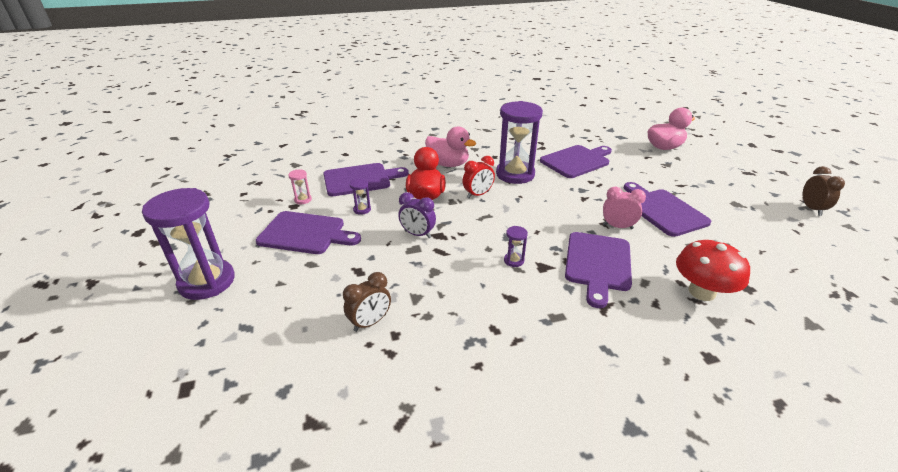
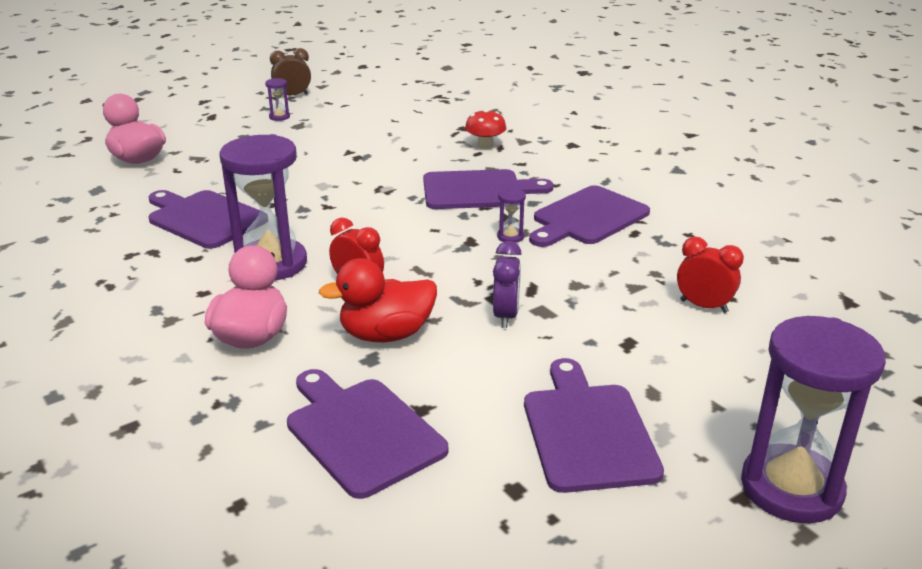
camera: 110 degrees left, 5 degrees down
(303, 200) = (484, 485): pink hourglass -> none
(362, 209) = (473, 392): purple hourglass -> purple hourglass (279, 117)
(370, 322) = (703, 306): brown clock -> red clock
(617, 226) = (390, 183): pink clock -> none
(663, 210) = (335, 160): purple cutting board -> purple cutting board (587, 217)
(701, 292) = (485, 145): red mushroom -> red mushroom, size x0.63

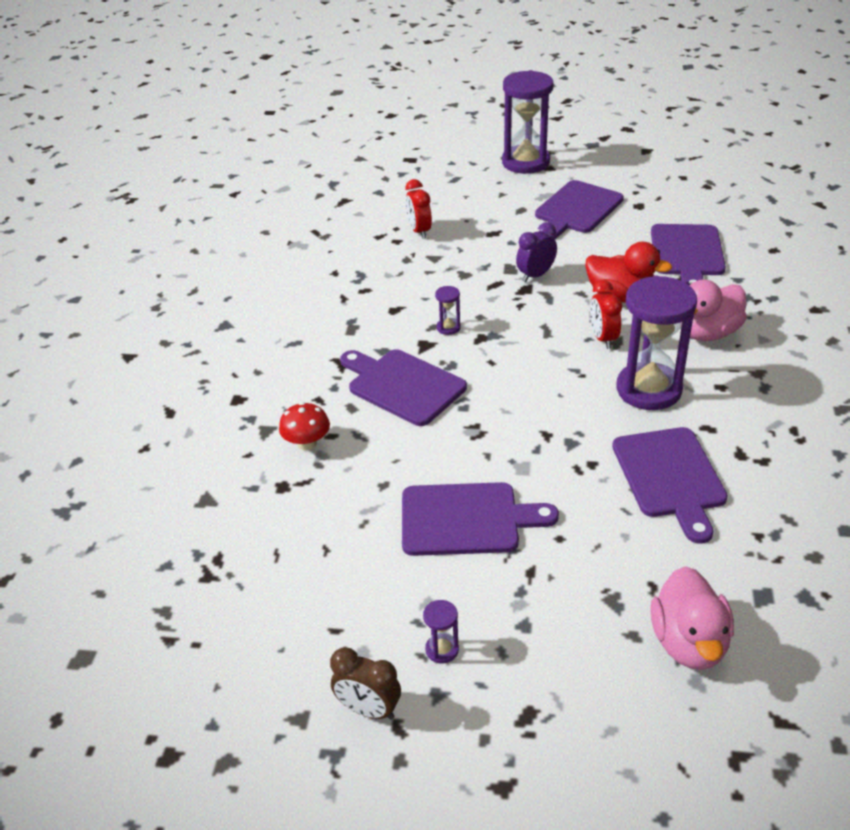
camera: 135 degrees left, 10 degrees up
(587, 217) = (370, 317): purple cutting board -> purple cutting board (466, 519)

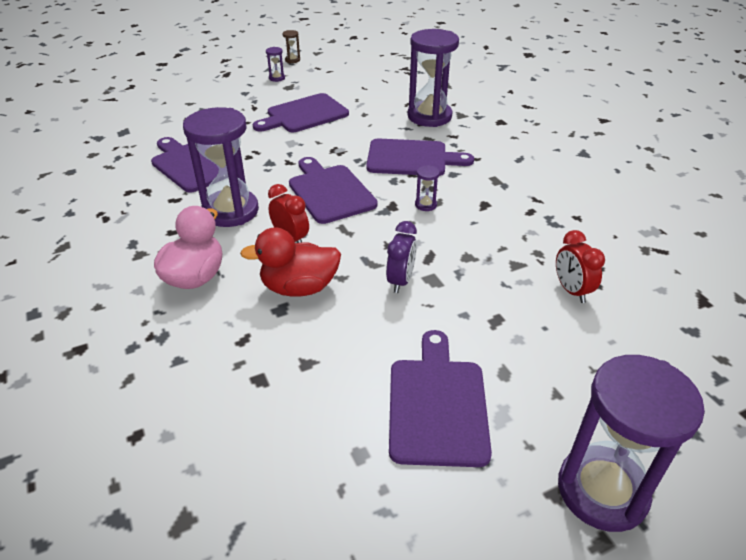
camera: 145 degrees right, 0 degrees up
(307, 443) = (429, 116): red mushroom -> purple hourglass
(368, 710) = (292, 60): brown clock -> brown hourglass
(419, 231) = (571, 291): red clock -> red clock turned 150 degrees counterclockwise
(687, 253) = (252, 379): purple cutting board -> purple cutting board (330, 192)
(689, 643) = (160, 108): pink duck -> none

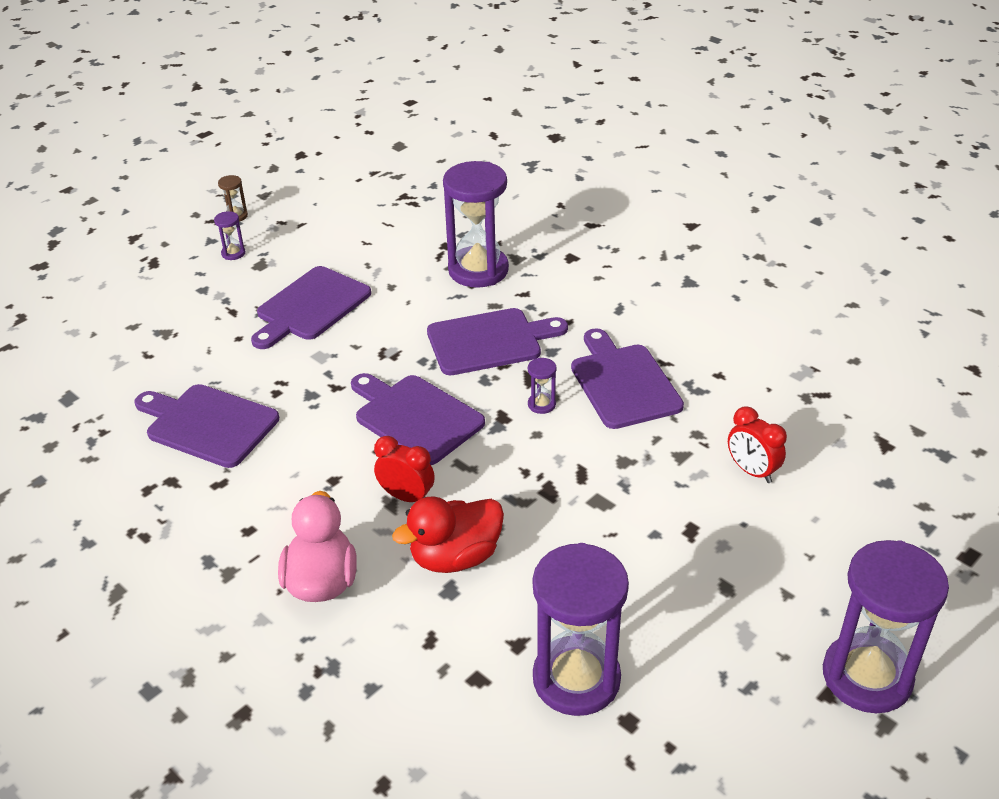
camera: 20 degrees left, 0 degrees up
(231, 211) = (306, 479): purple hourglass -> purple hourglass (576, 679)
(400, 281) = (565, 514): purple clock -> none
(437, 405) = (677, 644): purple cutting board -> purple cutting board (623, 383)

